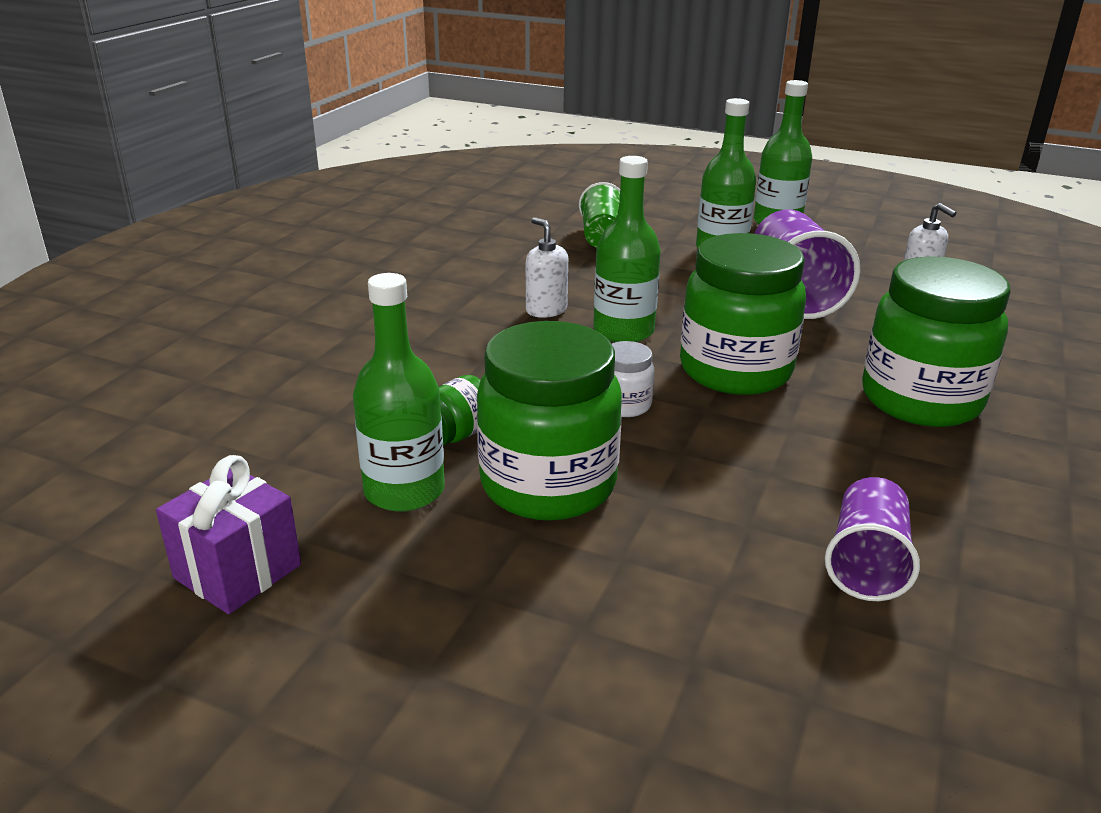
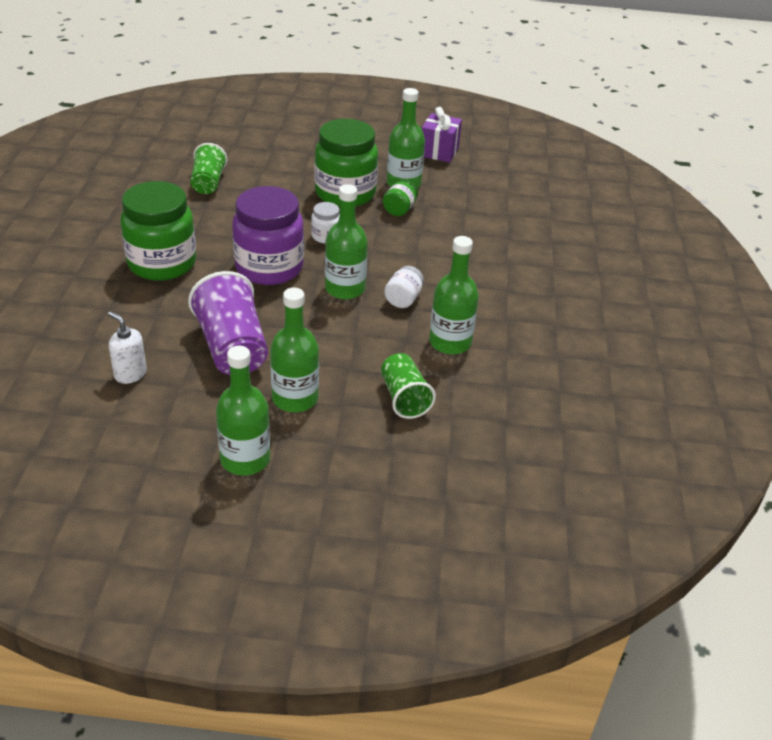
camera: 160 degrees right, 10 degrees up
(517, 266) = (450, 342): none -> green bottle
(546, 310) = (403, 299): white soap dispenser -> white jar
(735, 371) = (269, 268): green jar -> purple jar
(866, 563) = (208, 182): purple cup -> green cup

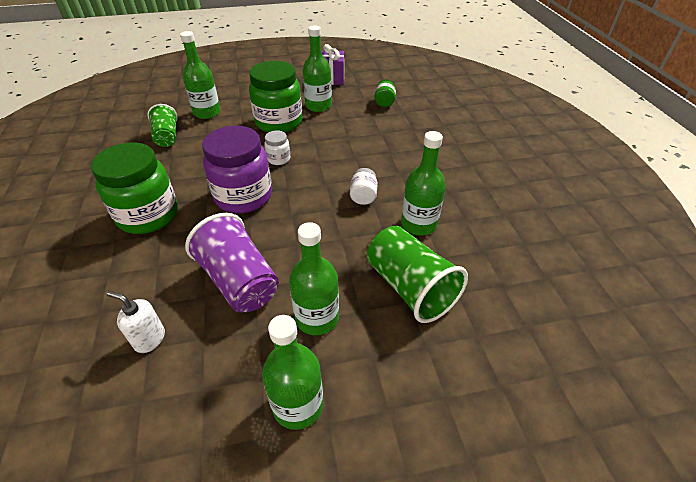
camera: 15 degrees left, 5 degrees up
(345, 289) = (313, 199): green bottle -> green bottle (207, 113)
(399, 209) = (325, 125): green jar -> green jar (384, 102)
(404, 398) = (410, 288): green cup -> green cup, size x1.59

